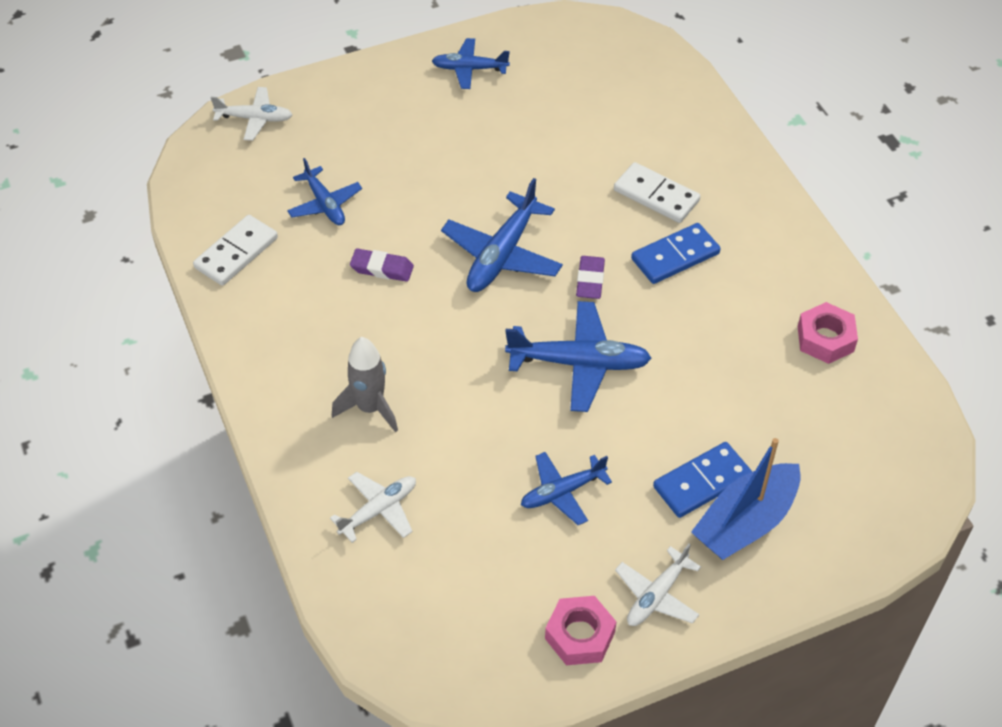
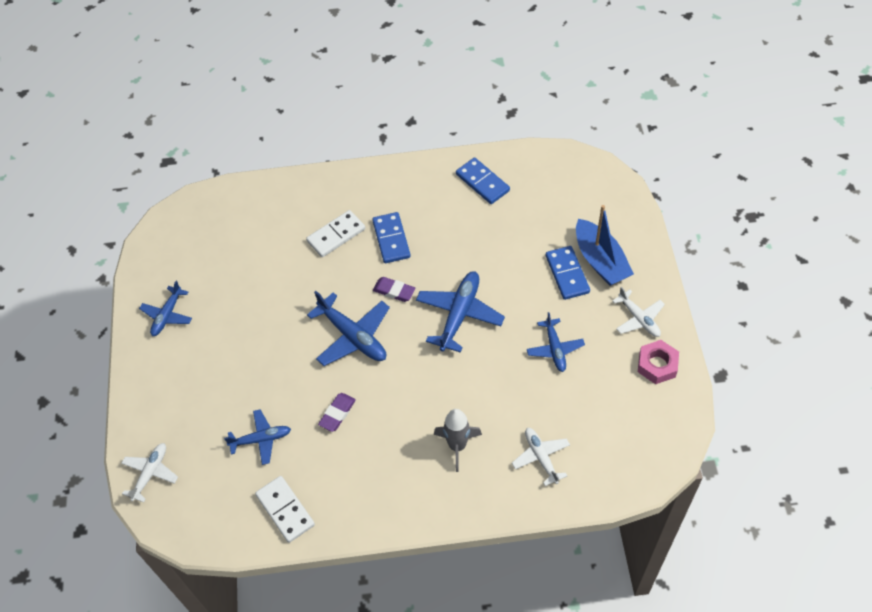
camera: 70 degrees left, 5 degrees up
(825, 339) = (482, 182): pink nut -> blue domino

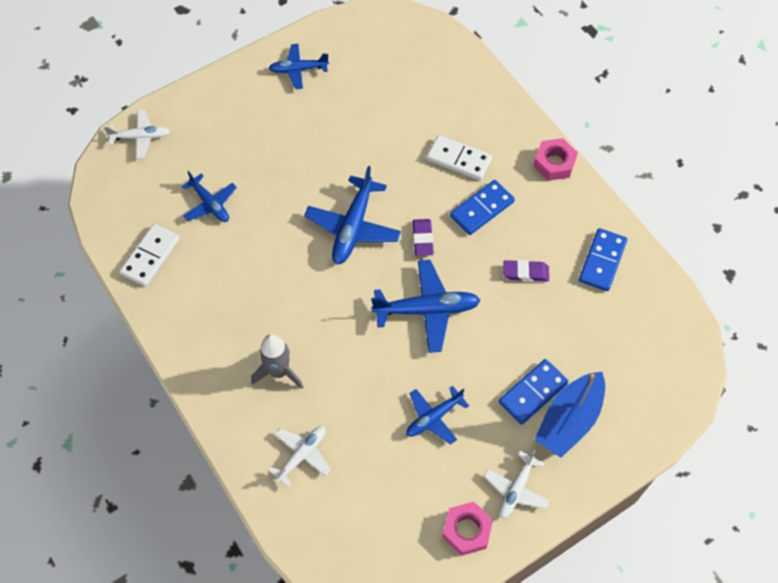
camera: 60 degrees right, 5 degrees up
(337, 413) = (265, 253): purple eraser -> purple eraser (525, 272)
(380, 174) = (554, 163): none -> pink nut

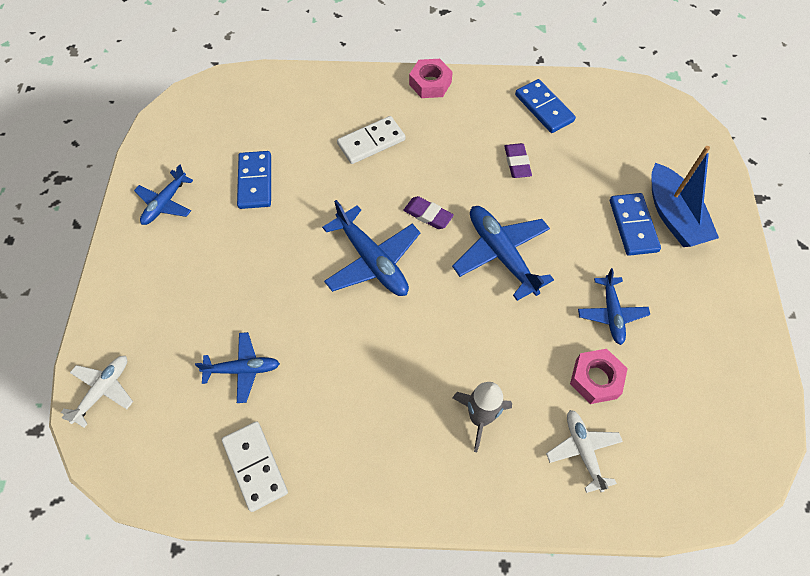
camera: 55 degrees left, 0 degrees up
(427, 310) = (501, 254): blue plane -> blue plane turned 60 degrees counterclockwise
(467, 530) = (736, 354): pink nut -> pink nut (596, 379)
(481, 209) = (432, 155): blue domino -> blue domino (255, 181)
(516, 489) = (716, 292): white plane -> none
(525, 272) = (517, 163): purple eraser -> purple eraser turned 45 degrees counterclockwise

